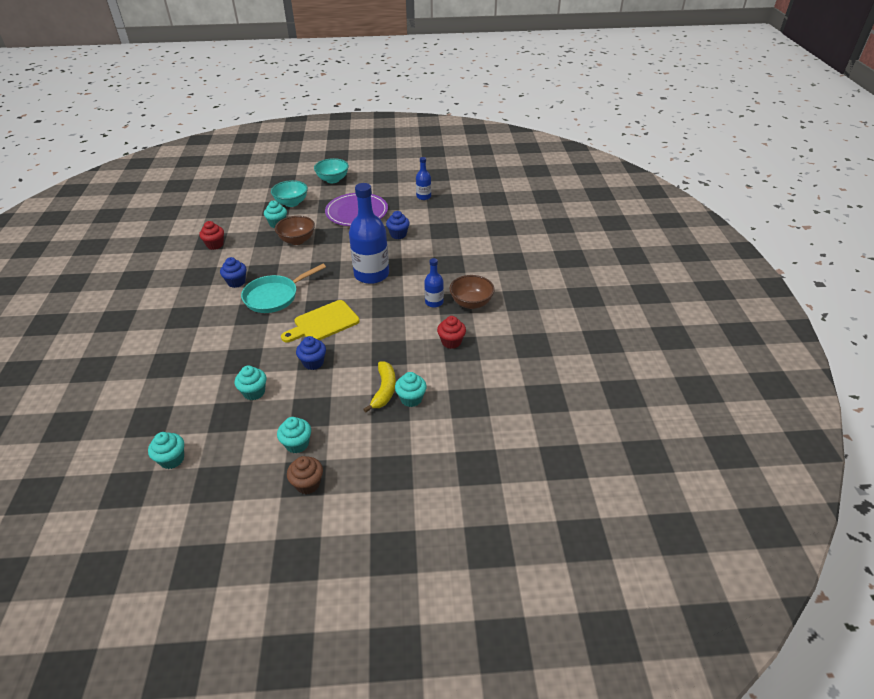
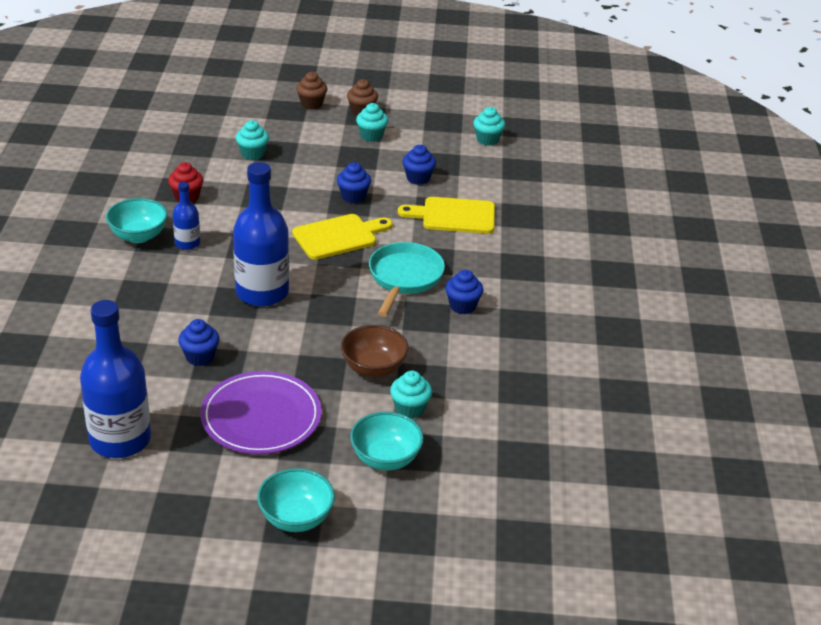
camera: 175 degrees left, 5 degrees down
(215, 245) = (512, 377): red cupcake -> none
(228, 355) = (454, 216): none -> yellow cutting board
(254, 392) = (418, 178): turquoise cupcake -> blue cupcake
(274, 296) = (404, 278): turquoise pan -> turquoise pan turned 45 degrees counterclockwise
(366, 487) = (311, 104): none -> brown cupcake
(384, 390) = (278, 164): yellow banana -> none
(423, 196) = (120, 440): blue bottle -> blue bottle, size x2.01
(471, 303) = (138, 236): brown bowl -> turquoise bowl

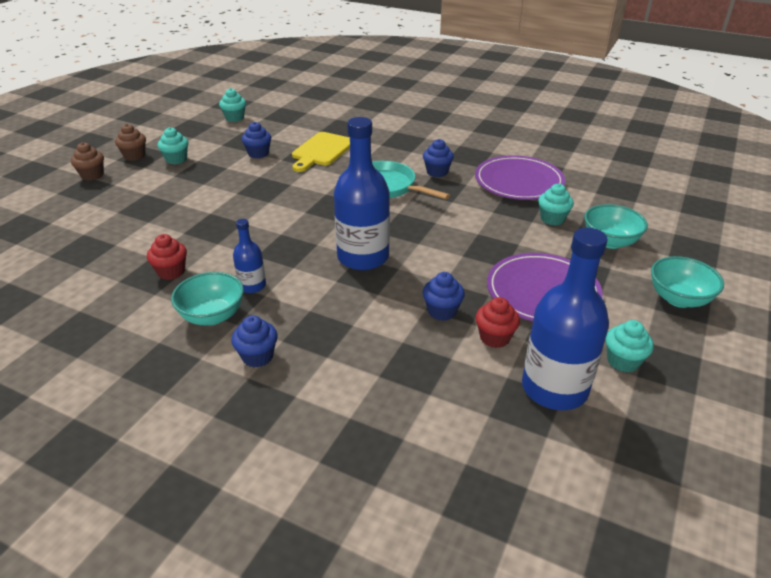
camera: 65 degrees left, 0 degrees up
(175, 395) = (494, 337): none -> red cupcake
(252, 154) = (137, 220): turquoise cupcake -> turquoise cupcake (623, 361)
(339, 236) = (308, 203): yellow cutting board -> none
(353, 196) = (257, 185): blue cupcake -> blue cupcake (257, 356)
(373, 368) = (496, 224): brown bowl -> none
(482, 372) = (518, 181): none -> purple plate

